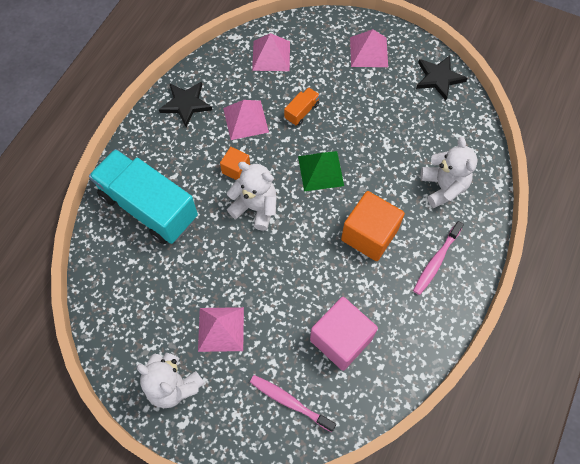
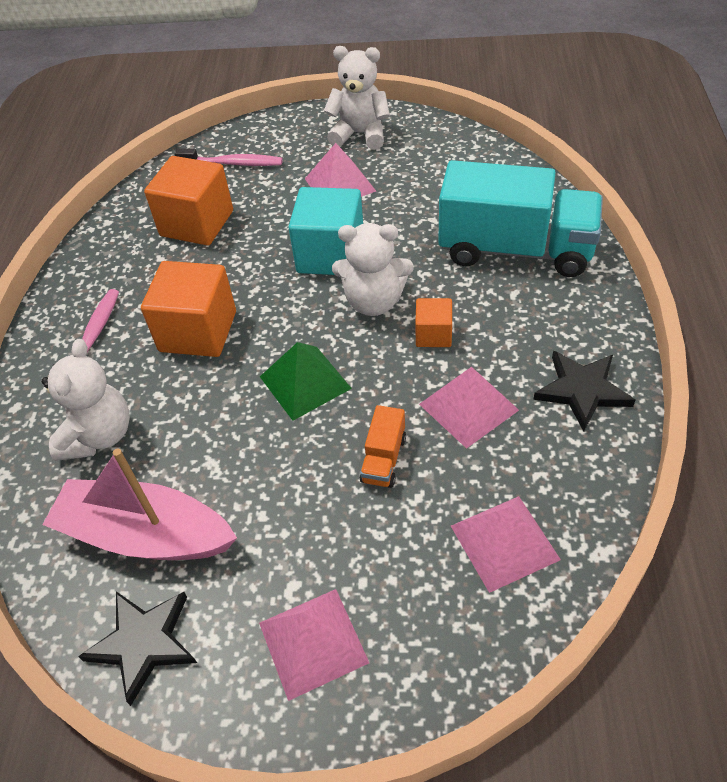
camera: 160 degrees right, 15 degrees down
(262, 259) = (330, 255): none -> turquoise cube
(341, 339) = (197, 223): pink cube -> orange cube
(428, 123) = (145, 534): none -> pink boat
(443, 187) = (99, 435): white teddy bear -> white teddy bear turned 135 degrees counterclockwise

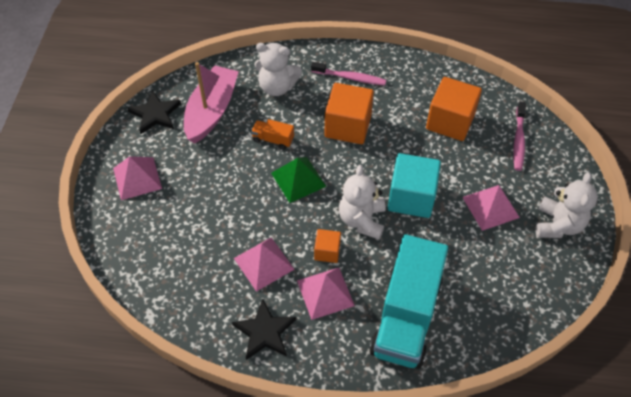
camera: 90 degrees right, 5 degrees up
(383, 459) = (235, 215): orange truck -> orange truck (273, 139)
(504, 542) = (168, 268): pink pyramid -> pink pyramid (325, 293)

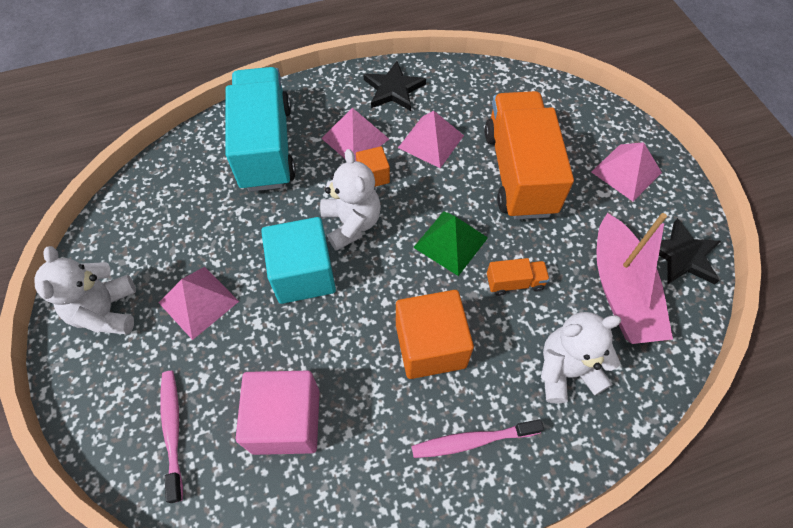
camera: 155 degrees right, 5 degrees up
(214, 209) = (519, 172): none -> orange truck
(450, 122) = (286, 421): orange cube -> pink cube

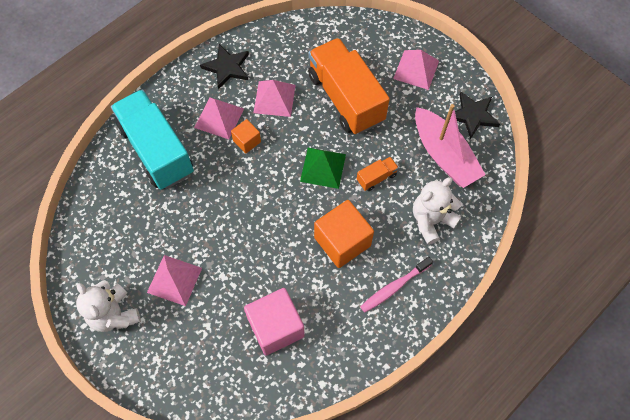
camera: 25 degrees left, 5 degrees up
(173, 430) = (207, 365): pink toothbrush -> none
(303, 274) = (236, 231): turquoise cube -> none
(351, 223) = (249, 182): white teddy bear -> none

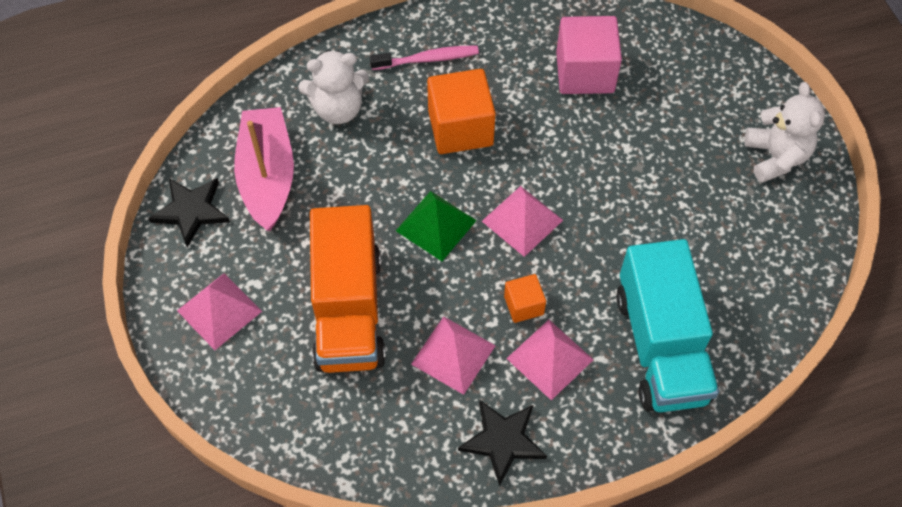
camera: 155 degrees left, 5 degrees down
(174, 280) = (689, 166): pink pyramid -> pink pyramid (522, 220)
(376, 178) = (373, 184): orange truck -> none

